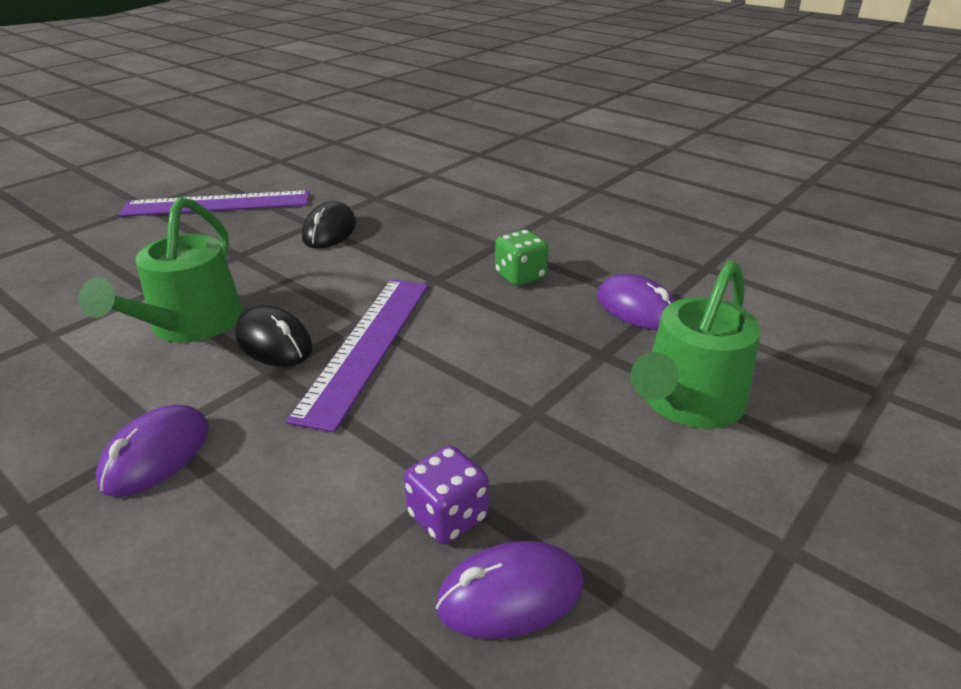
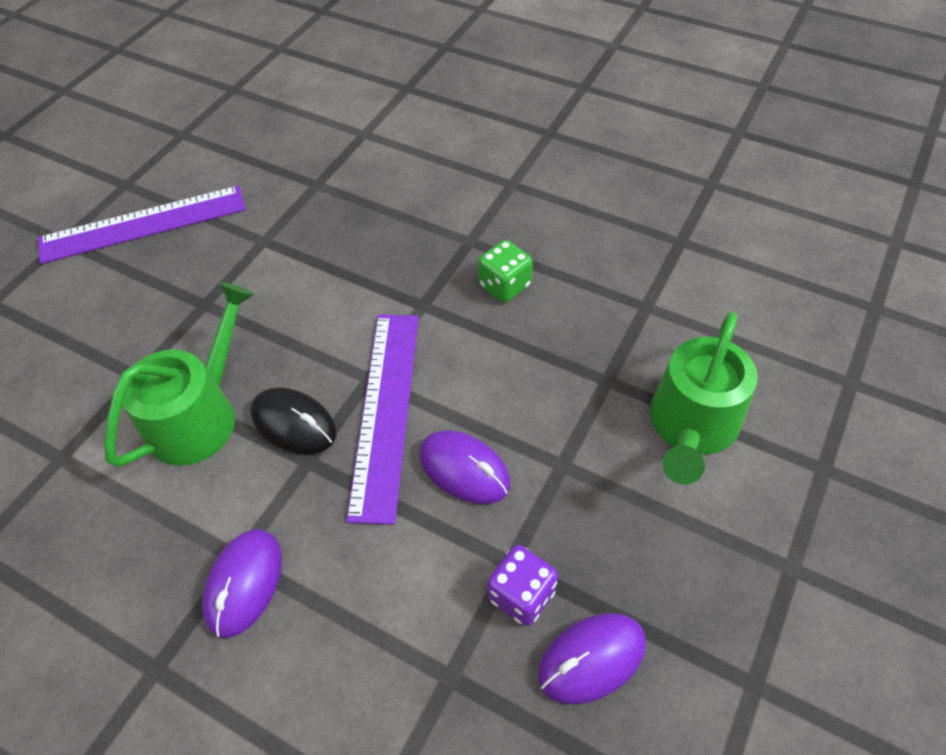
camera: 10 degrees left, 20 degrees up
(190, 325) = (199, 415): green watering can -> green watering can turned 150 degrees counterclockwise
(329, 231) = (287, 249): black mouse -> none
(637, 309) = (626, 313): purple mouse -> purple mouse (464, 469)

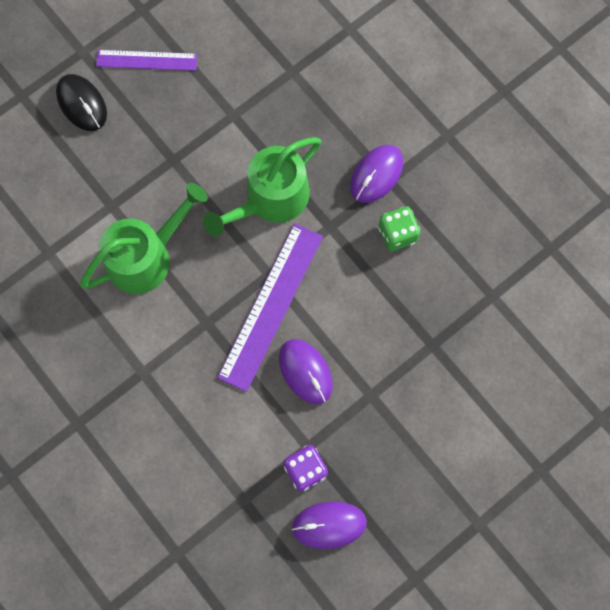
camera: 20 degrees right, 20 degrees up
(143, 224) = (146, 60): purple ruler -> purple ruler, size x0.60
(244, 583) = (142, 392): purple mouse -> purple mouse (376, 175)
(294, 423) = (206, 290): black mouse -> black mouse (82, 104)
(691, 426) = (471, 404): green watering can -> green watering can (271, 199)

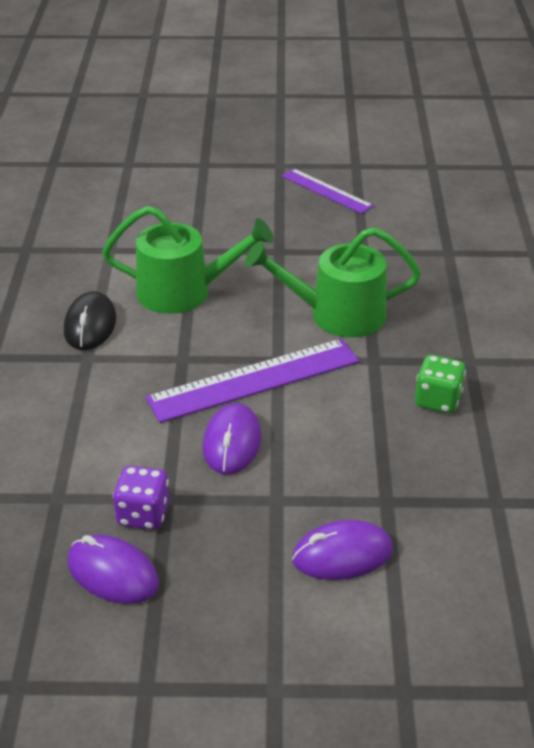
camera: 40 degrees right, 35 degrees down
(82, 104) = (244, 189): black mouse -> black mouse (90, 325)
(376, 175) = (460, 350): purple mouse -> purple mouse (342, 555)

